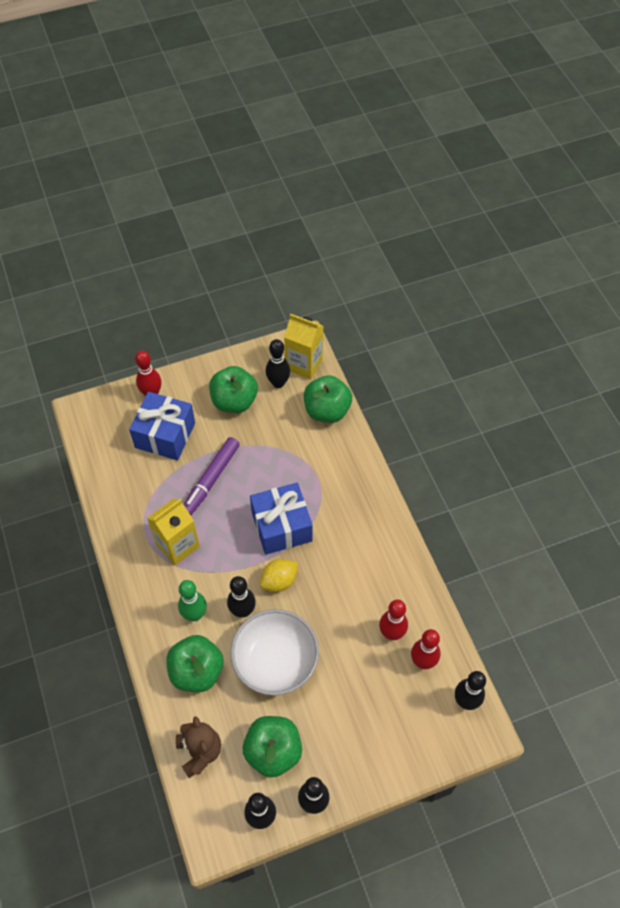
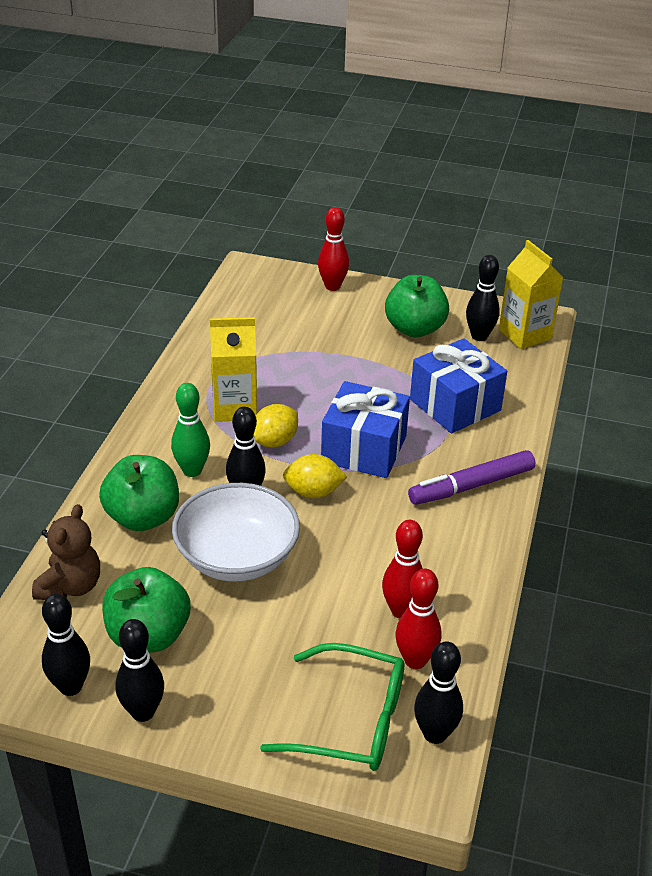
camera: 35 degrees right, 20 degrees down
(165, 435) = (313, 321): blue gift -> blue gift (455, 405)
(211, 479) = (325, 375): purple marker -> purple marker (471, 486)
(225, 556) = (275, 441): none -> yellow lemon
(327, 411) = (515, 382): green apple -> none
(421, 724) = (351, 721): none -> green glasses

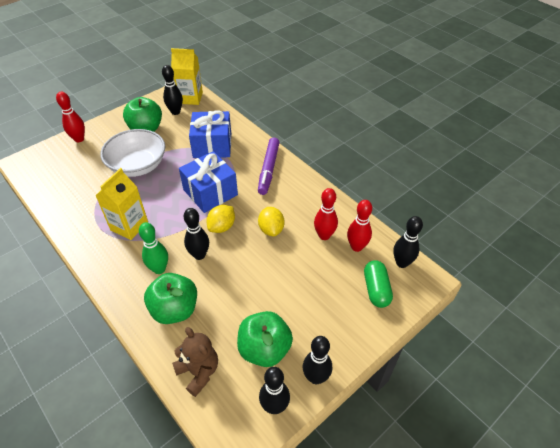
camera: 55 degrees left, 10 degrees up
(237, 557) = (240, 281): white bowl -> white bowl (138, 166)
(275, 441) = (171, 223): yellow lemon -> yellow lemon (271, 229)
(351, 721) = (376, 289): green glasses -> green capsule

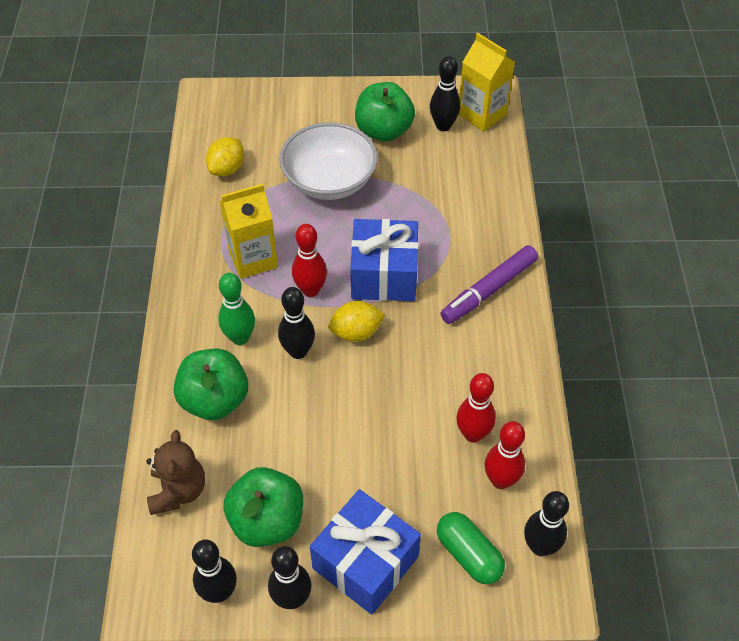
camera: 40 degrees right, 5 degrees up
(79, 139) = (293, 99): red bowling pin -> red bowling pin (310, 290)
(212, 145) = (447, 207): blue gift -> blue gift (365, 562)
(271, 229) = (413, 378): yellow lemon -> yellow lemon (227, 169)
(376, 289) = (469, 554): green capsule -> green capsule turned 75 degrees counterclockwise

